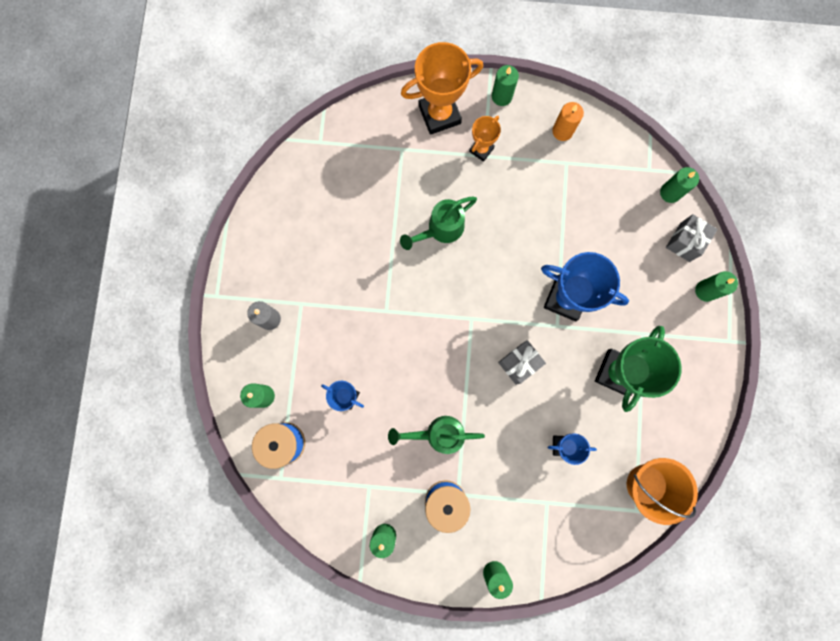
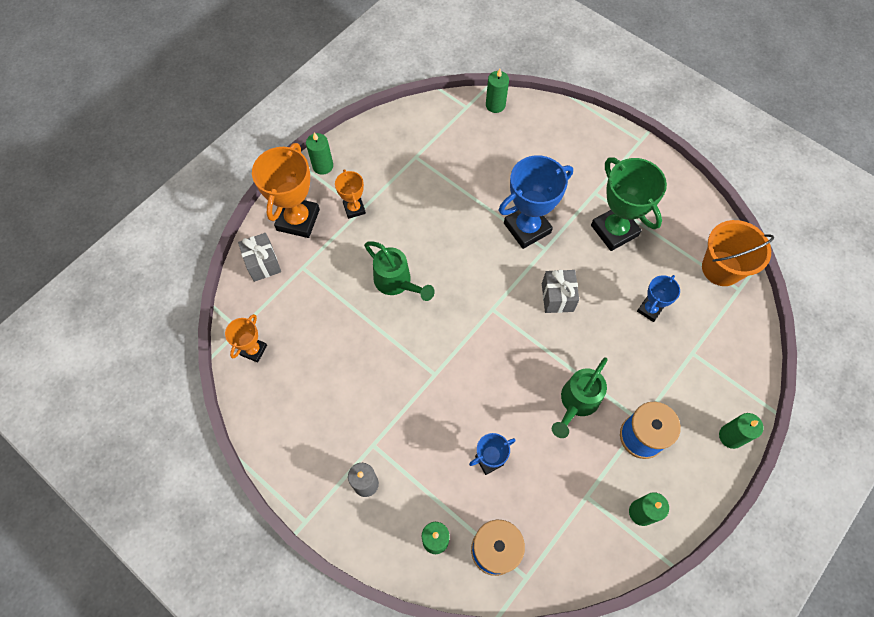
camera: 55 degrees left, 15 degrees down
(311, 165) = (253, 350): none -> orange trophy
(441, 229) = (397, 282): green watering can -> green watering can turned 45 degrees counterclockwise
(562, 131) = (387, 143): orange candle -> none
(684, 242) = (541, 120): grey gift -> grey gift (263, 263)
(705, 291) = (590, 131): green candle -> none

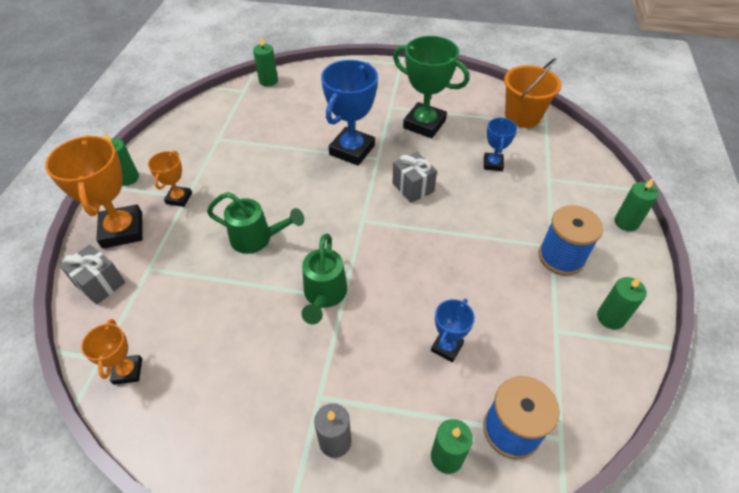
camera: 30 degrees left, 15 degrees down
(354, 209) = (179, 198): orange trophy -> orange trophy turned 60 degrees clockwise
(577, 402) = (488, 258): green watering can -> green watering can (324, 295)

